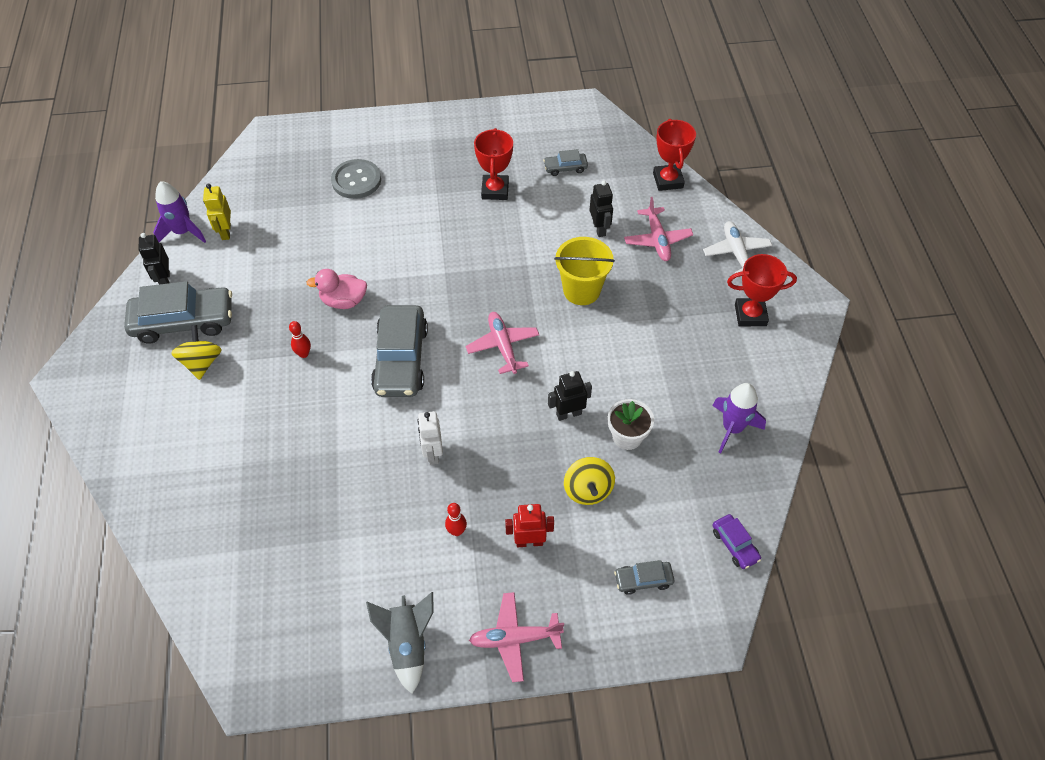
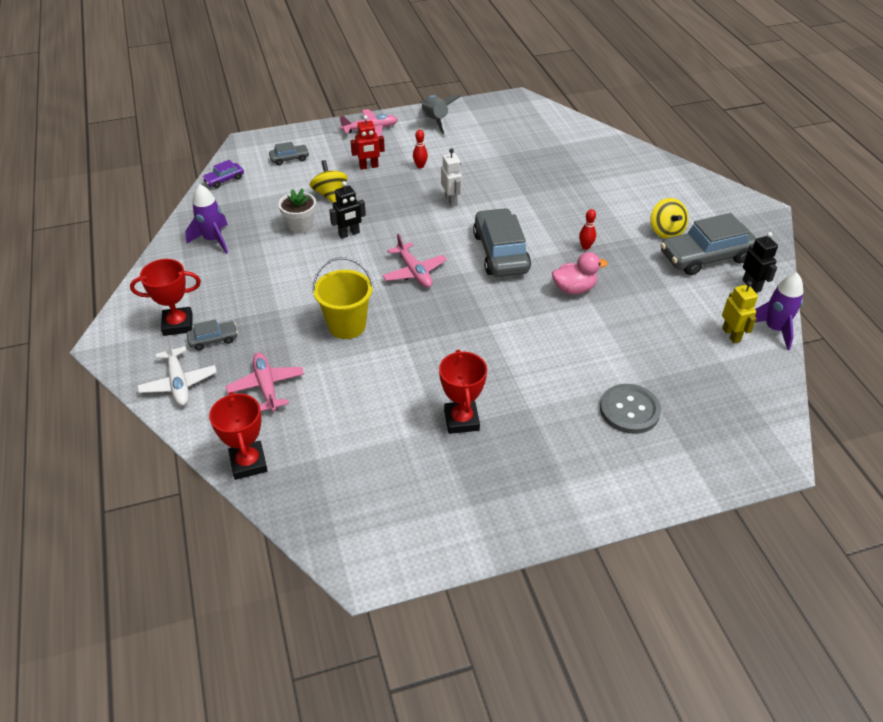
camera: 170 degrees right, 10 degrees down
(565, 168) = (380, 463): grey car -> grey car (213, 339)
(599, 229) = (332, 390): black robot -> none
(734, 545) = (224, 180): purple car -> purple car turned 90 degrees counterclockwise

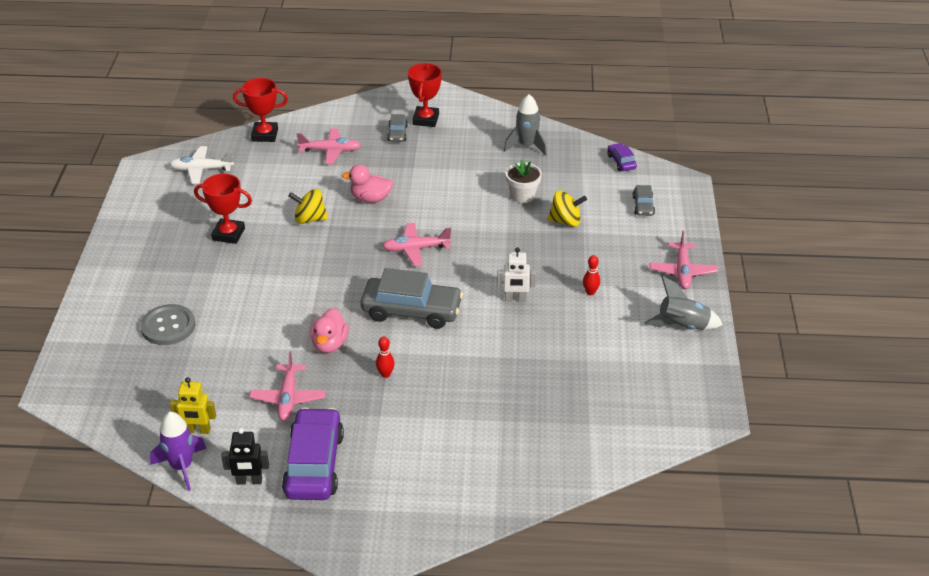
camera: 110 degrees right, 5 degrees down
(178, 383) = (361, 115): white plane -> white plane (201, 170)
(213, 240) = (526, 146): purple rocket -> grey rocket
(347, 325) = (370, 198): yellow bucket -> pink duck
(349, 234) = (494, 222): black robot -> none
(369, 166) = (605, 255): red robot -> none
(653, 293) = (288, 398): none -> pink plane
(666, 231) = (374, 449): yellow spinning top -> yellow spinning top (310, 219)
(705, 256) = (314, 464): grey car -> purple car

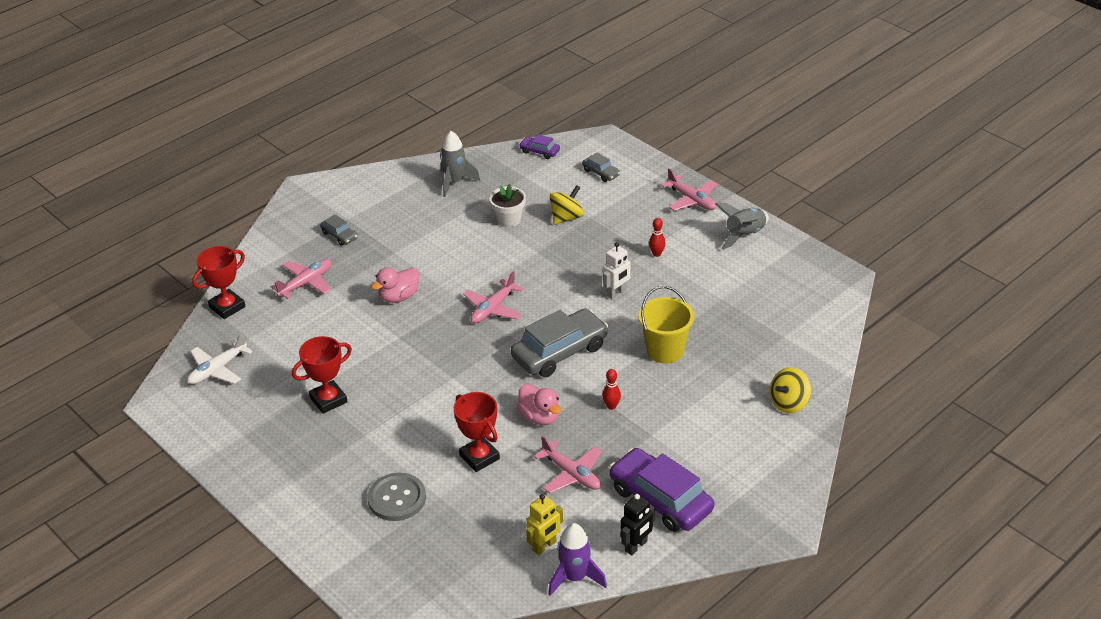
camera: 45 degrees left, 0 degrees up
(310, 219) = (376, 343): yellow spinning top -> yellow spinning top (789, 403)
(425, 119) = (345, 211): red trophy -> red trophy (479, 457)
(484, 365) = (665, 351): none -> yellow bucket

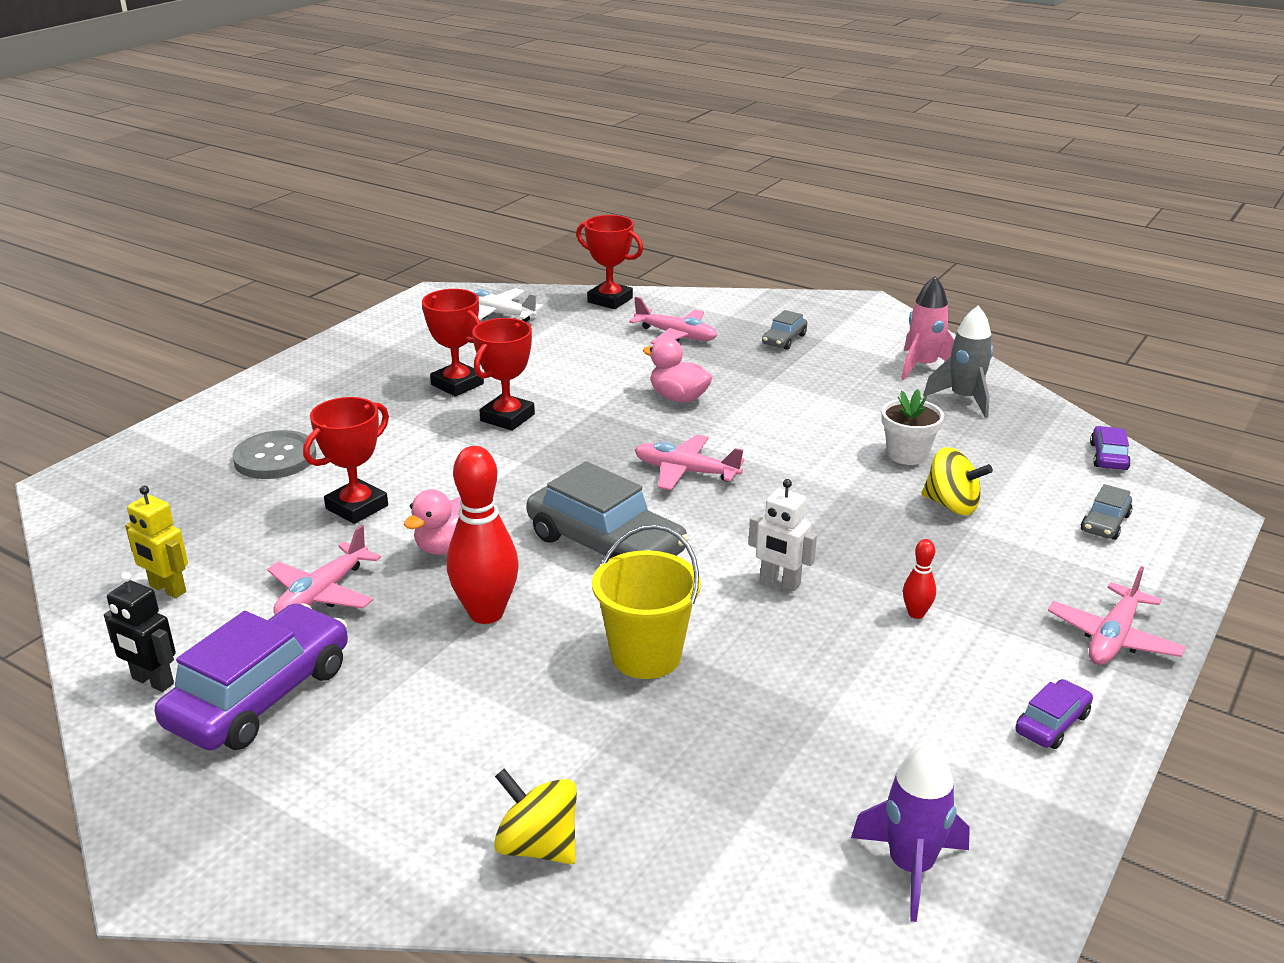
camera: 75 degrees right, 10 degrees down
(390, 379) = (507, 418): none -> red trophy
(407, 187) = (923, 366): none -> pink rocket
(575, 578) = (95, 626): purple rocket -> purple rocket (910, 867)
(611, 406) = (486, 613): red bowling pin -> red bowling pin, size x2.15
(744, 235) = (1052, 723): grey rocket -> purple car

